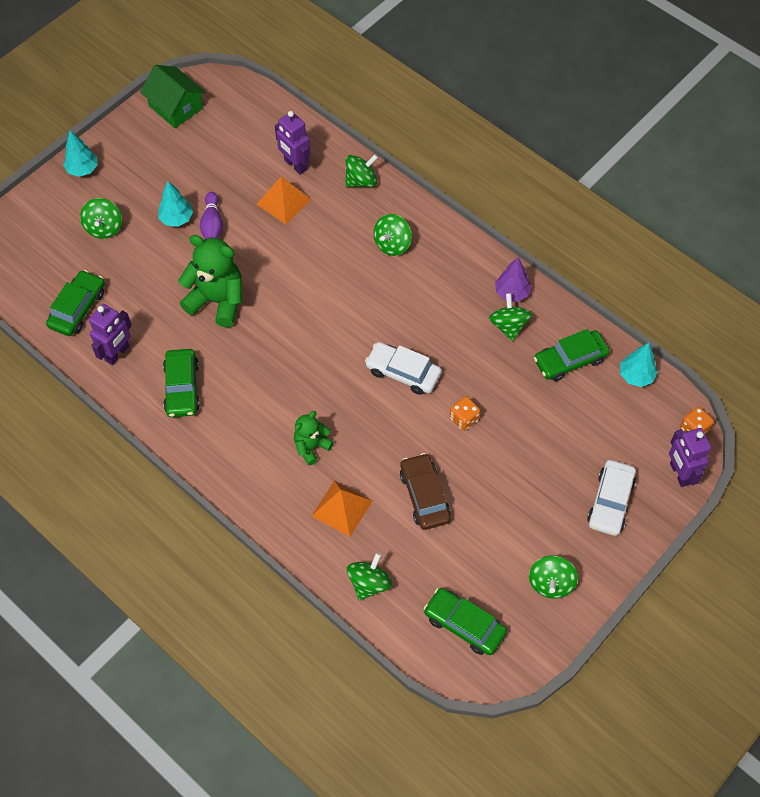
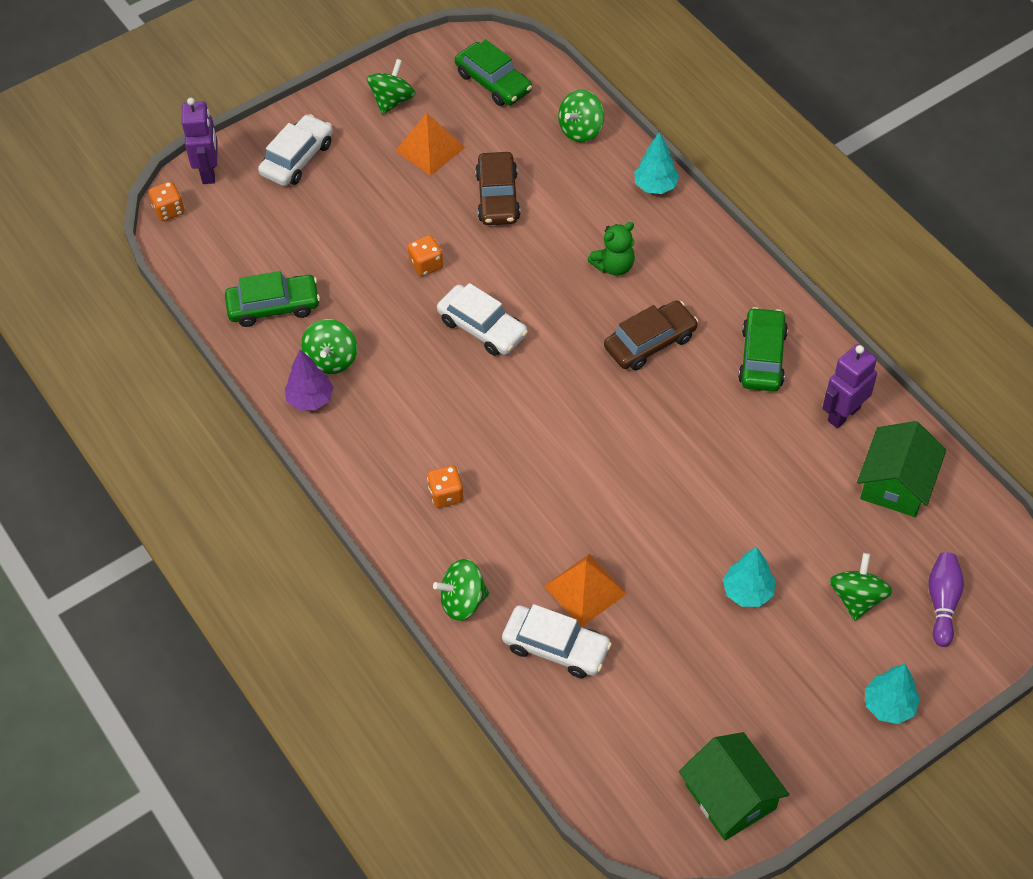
camera: 165 degrees left, 5 degrees down
(78, 308) = (896, 483): green car -> green house
(212, 225) = (696, 572): purple bowling pin -> purple bowling pin (942, 602)
(217, 301) = (703, 459): green teddy bear -> none
(270, 384) = (650, 342): none -> brown car
(295, 165) = (556, 647): purple robot -> white car
(342, 508) = (593, 200): orange pyramid -> orange pyramid (430, 149)
(392, 244) = (446, 495): green spinning top -> orange dice
(636, 376) = (204, 275): turquoise tree -> turquoise tree (655, 186)

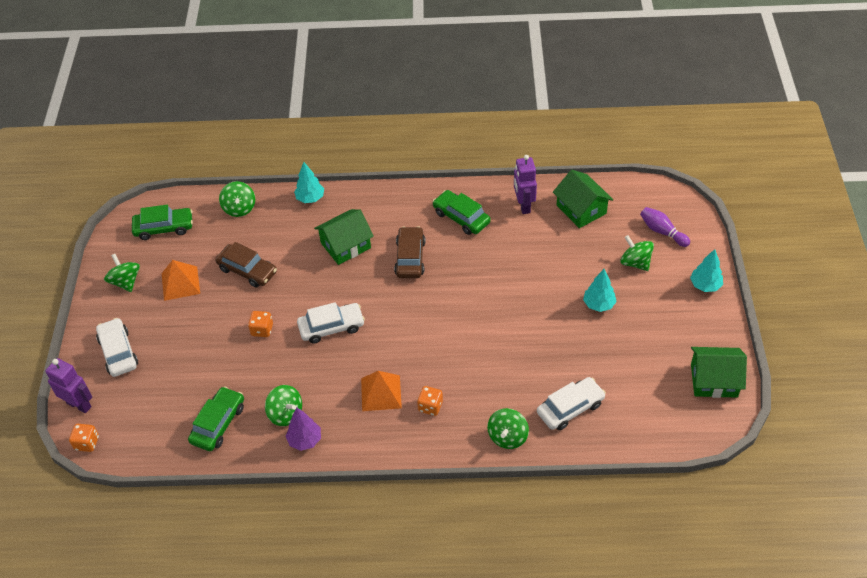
camera: 55 degrees left, 5 degrees down
(585, 589) = (544, 374): orange pyramid -> orange pyramid (381, 393)
(614, 266) = (345, 245): green teddy bear -> green house

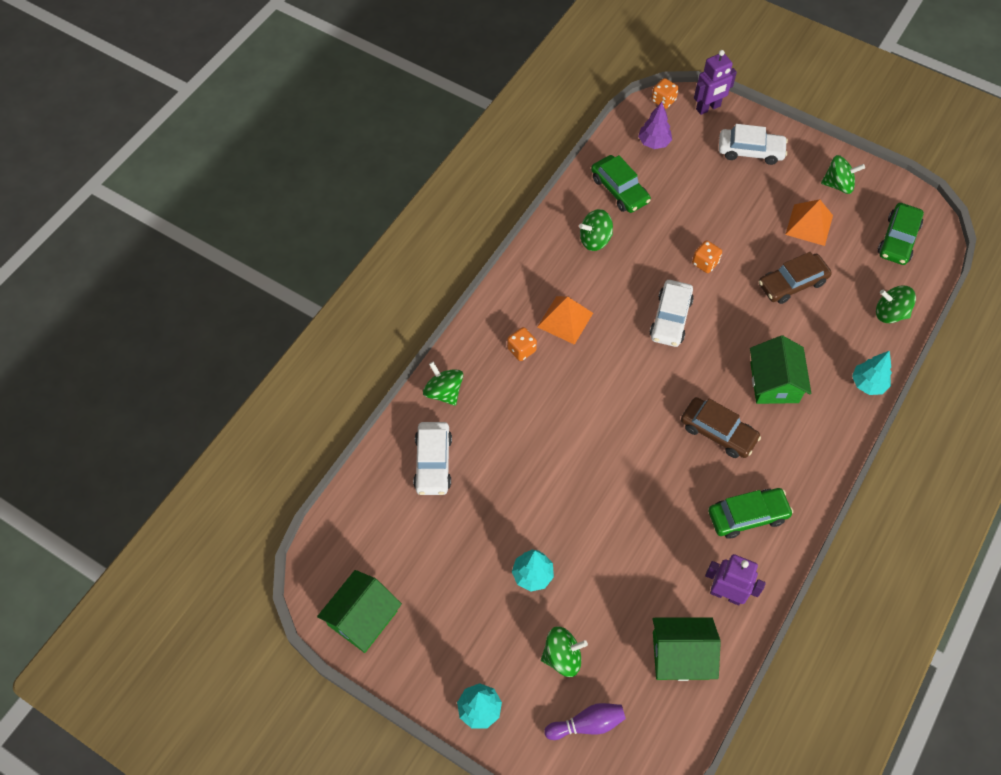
camera: 120 degrees right, 10 degrees up
(305, 440) = (557, 241): purple tree -> purple tree (654, 143)

